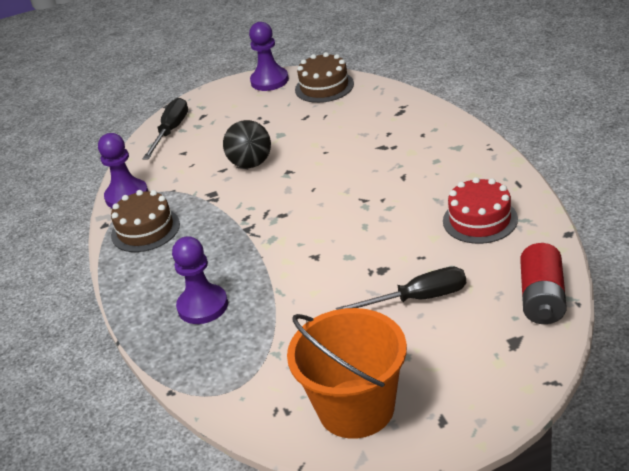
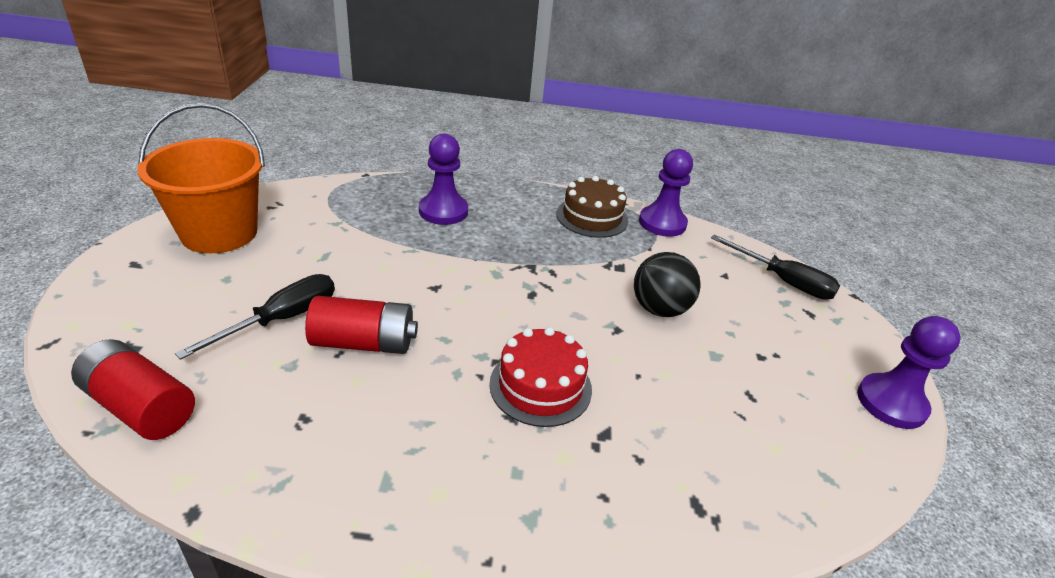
camera: 105 degrees right, 0 degrees up
(324, 86) = (841, 453): brown cake -> none
(402, 253) = (364, 343): none -> red battery
(418, 299) = (281, 319): black screwdriver -> black screwdriver turned 150 degrees counterclockwise
(480, 220) = (336, 438): red cake -> red cake (540, 386)

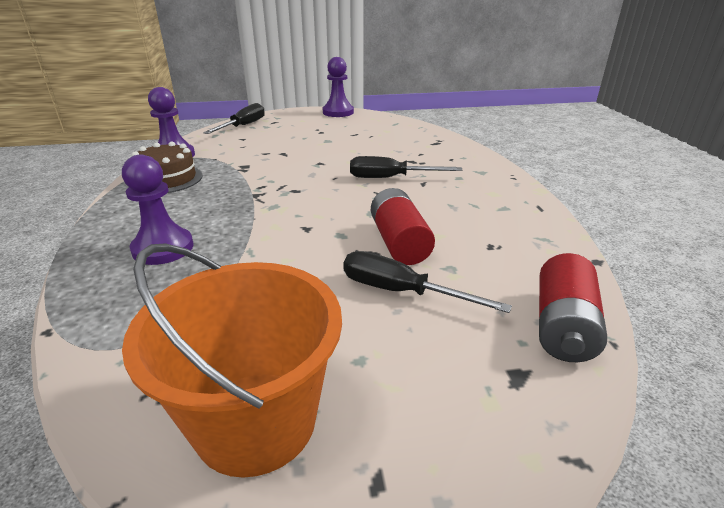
camera: 100 degrees left, 5 degrees down
(540, 386) = (390, 178): red cake -> black screwdriver
(659, 309) = (291, 153): black ball -> none

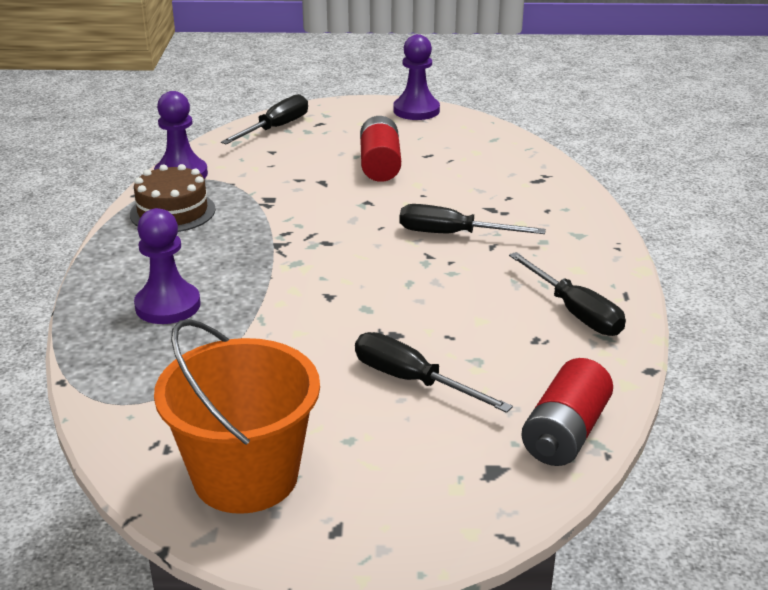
camera: 10 degrees right, 0 degrees up
(399, 242) = (430, 324): red battery -> red battery (380, 165)
(509, 222) = (575, 312): none -> black screwdriver

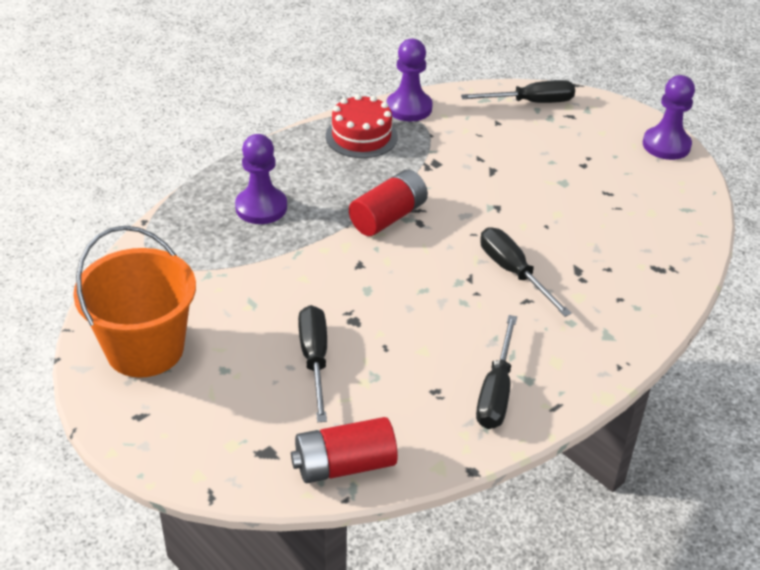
camera: 45 degrees right, 10 degrees up
(172, 212) = (361, 136): brown cake -> red cake
(380, 165) = (556, 180): red battery -> red battery (388, 217)

